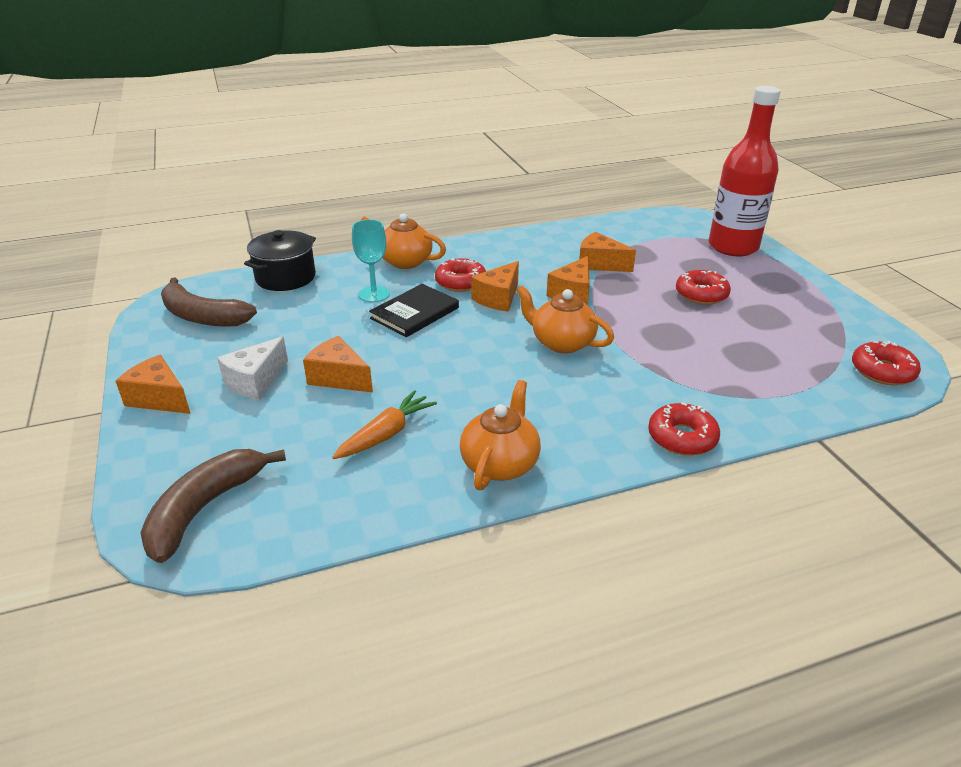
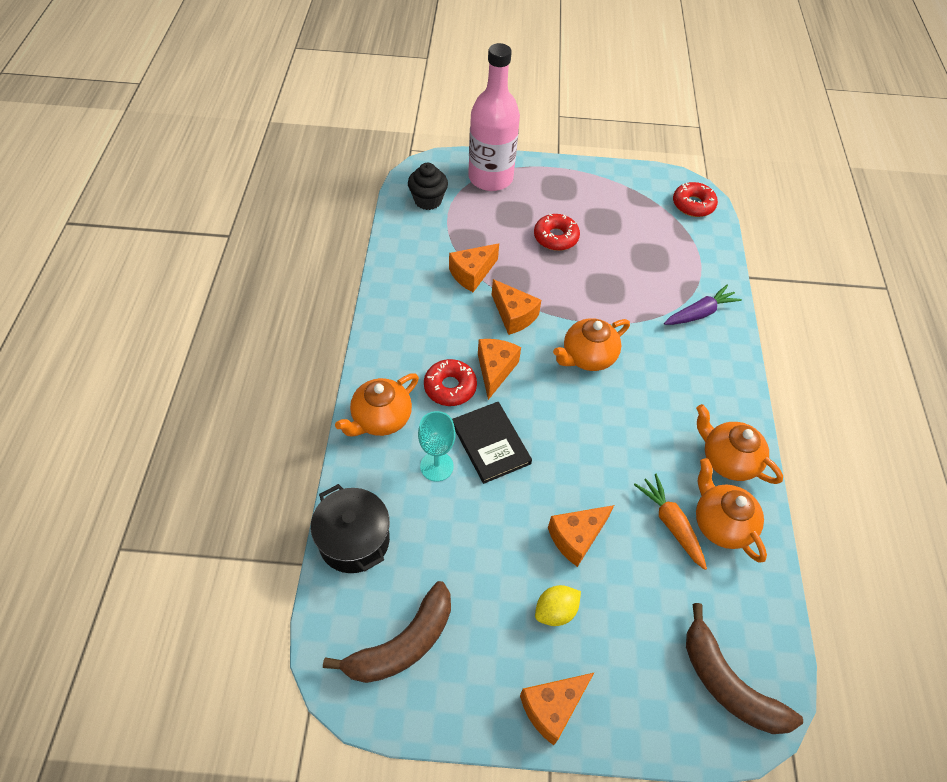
camera: 70 degrees left, 20 degrees up
(255, 381) = (555, 611): white cheese -> yellow lemon
(406, 472) = (721, 523): none -> orange teapot
(498, 298) = (495, 370): orange cheese -> orange cheese turned 135 degrees counterclockwise
(662, 227) = (428, 200): none -> black cupcake
(682, 437) = (729, 343): red donut -> none
(705, 406) = (700, 313): none -> purple carrot
(733, 247) = (490, 178): red bottle -> pink bottle

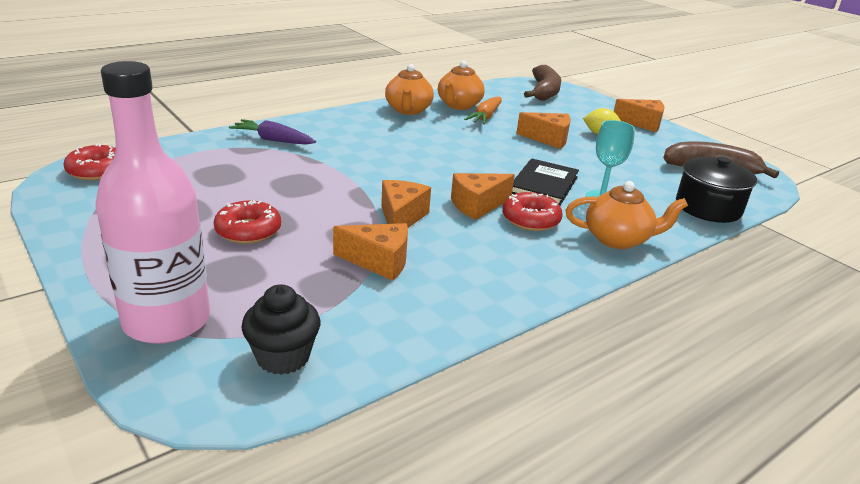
camera: 130 degrees left, 25 degrees down
(587, 356) = (395, 171): orange teapot -> none

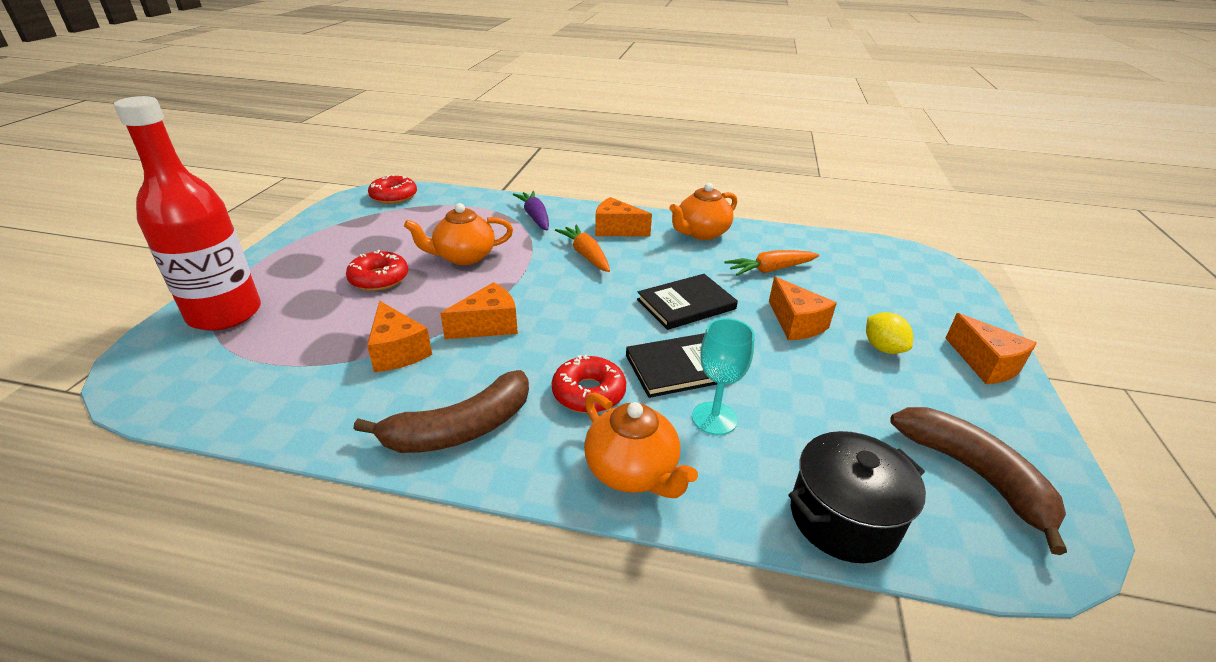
camera: 50 degrees right, 5 degrees up
(167, 321) = (225, 314): pink bottle -> red bottle
(283, 357) = (213, 379): black cupcake -> none
(366, 150) = (585, 255): none -> orange carrot
(459, 105) = (766, 247): orange teapot -> orange teapot (464, 257)
(477, 205) = (570, 351): orange cheese -> orange cheese (616, 230)
(482, 153) = (686, 304): none -> black book
(544, 92) = (911, 270): brown banana -> brown banana (460, 429)

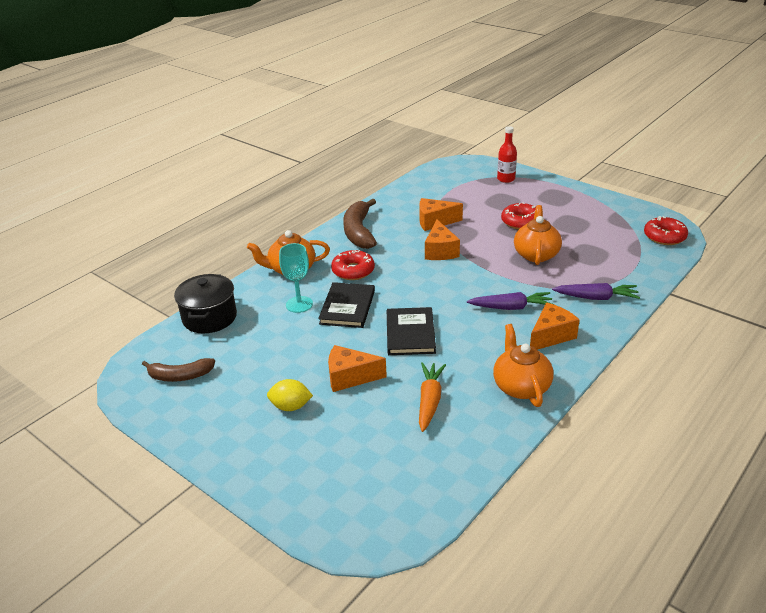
camera: 120 degrees right, 0 degrees up
(225, 314) = (506, 179): red bottle -> red bottle, size x0.47
(585, 255) = (511, 307): orange carrot -> purple carrot
(974, 474) = (180, 376): brown banana -> brown banana, size x0.66
(985, 364) = (231, 452): orange cheese -> none

